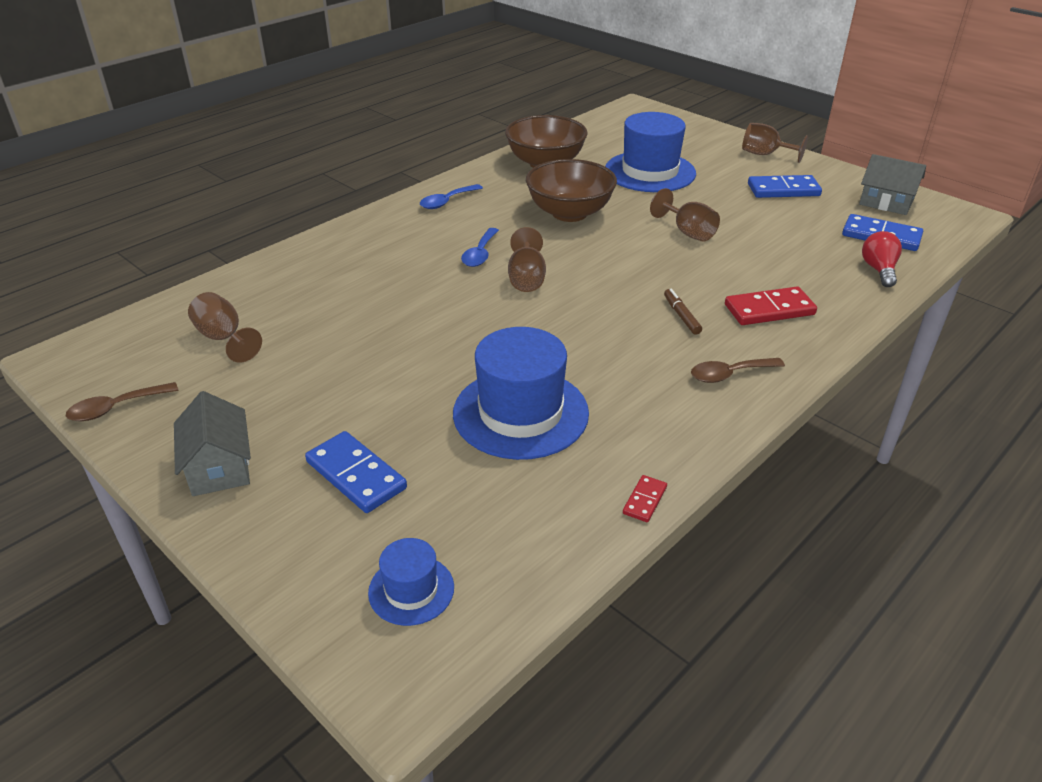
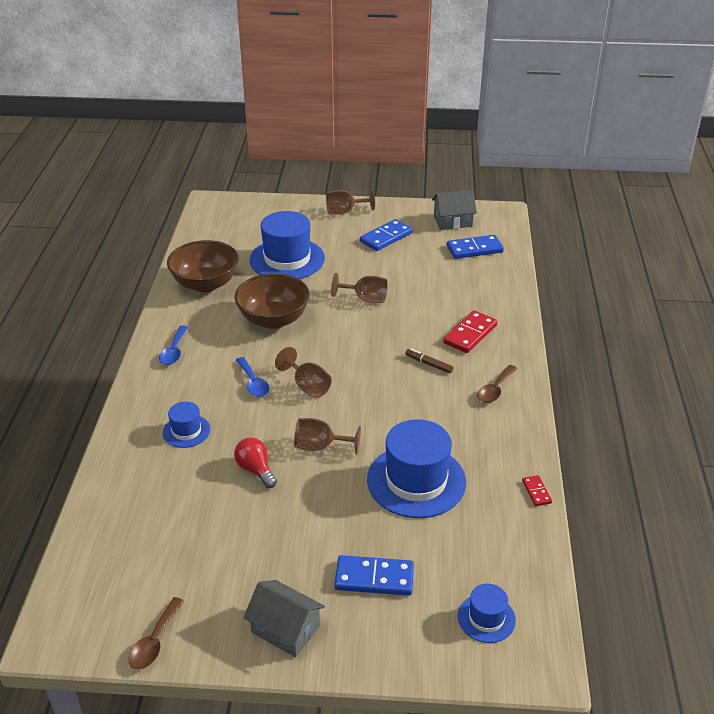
camera: 40 degrees left, 0 degrees up
(224, 338) = (158, 546): brown goblet -> brown goblet (320, 446)
(371, 264) = (186, 431): none -> blue hat
(879, 270) = (497, 275): red light bulb -> red light bulb (255, 470)

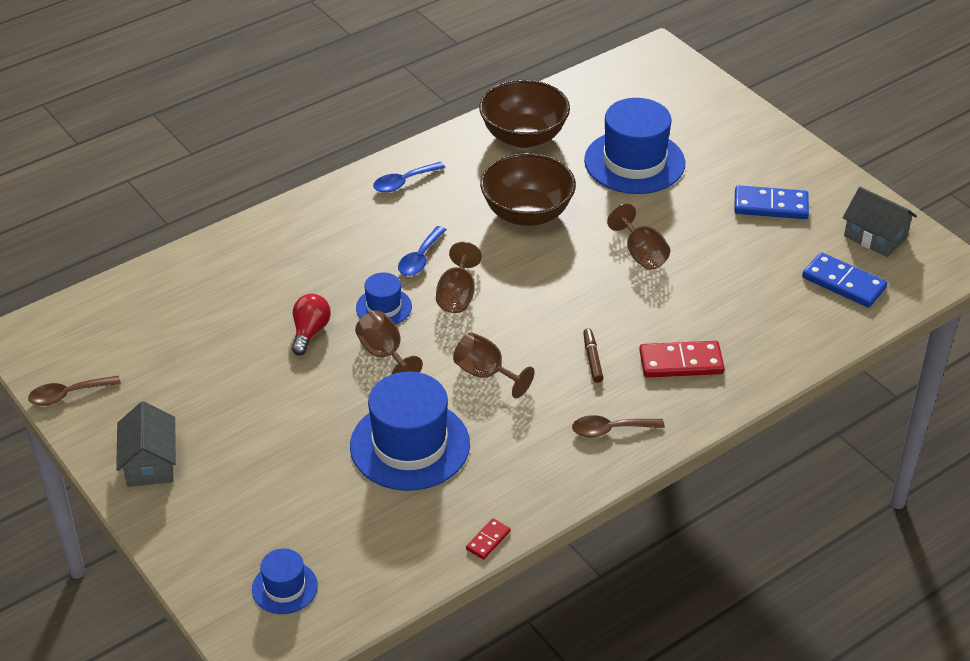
camera: 50 degrees right, 5 degrees up
(186, 431) = (310, 259): blue hat -> blue hat (384, 307)
(345, 212) = (775, 149): brown goblet -> brown goblet (486, 374)
(374, 578) = (259, 486): blue domino -> none

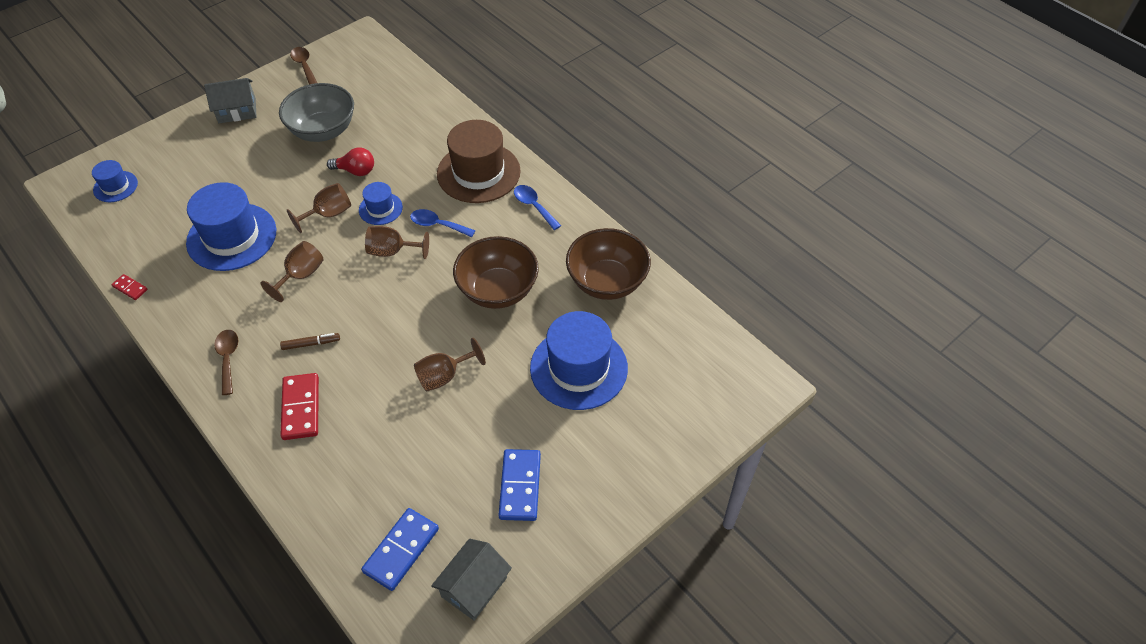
camera: 85 degrees right, 10 degrees up
(221, 367) = (323, 131): none -> grey bowl
(338, 224) = (478, 172): none -> brown hat

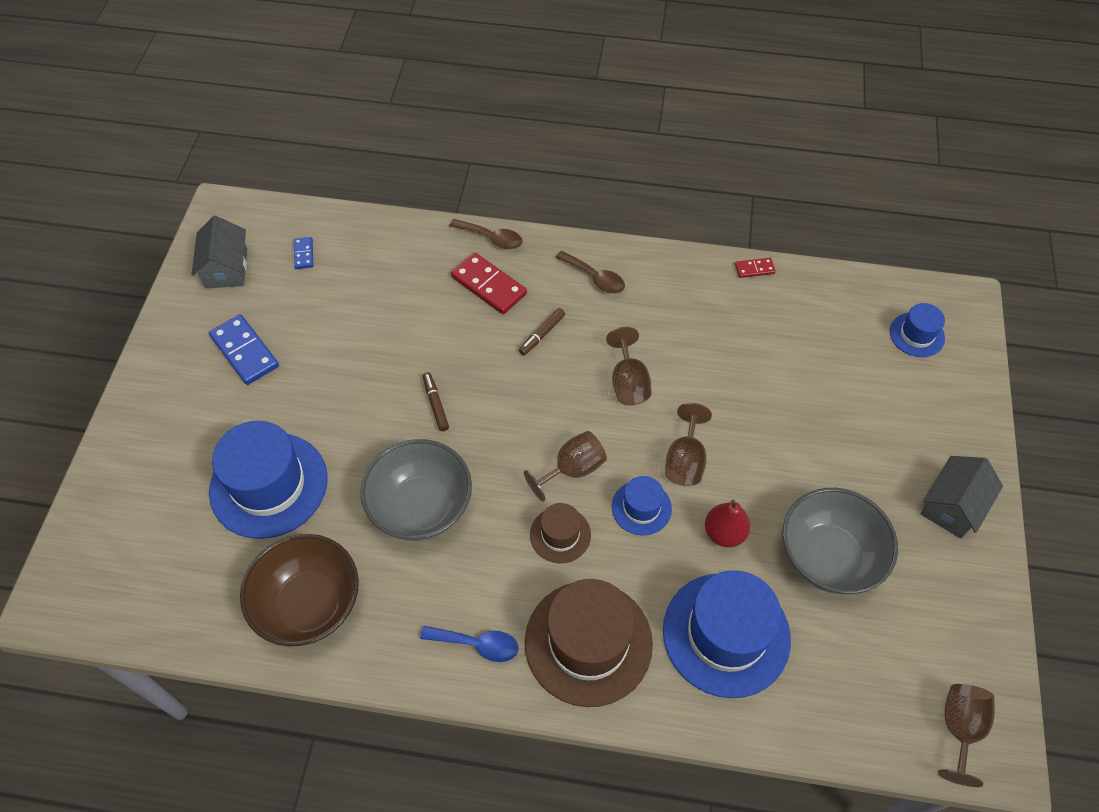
camera: 140 degrees right, 5 degrees up
(232, 237) = (740, 370): blue hat -> blue hat (726, 634)
(304, 66) = (985, 636): brown spoon -> brown spoon (492, 238)
(355, 171) = (724, 533): red light bulb -> red pear
(401, 550) = (303, 254): blue domino -> blue domino, size x0.52
(427, 346) = (435, 404): none -> brown marker
(437, 225) = (560, 535): blue spoon -> brown hat
(444, 376) = (393, 390): brown goblet -> brown goblet (959, 729)
(498, 290) = (421, 507): brown bowl -> grey bowl

